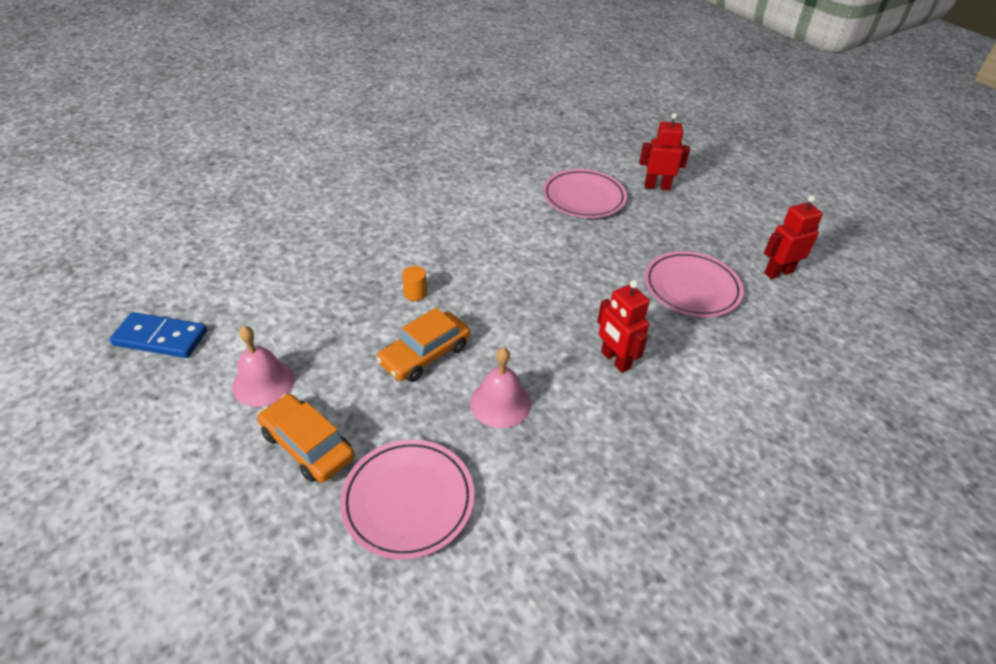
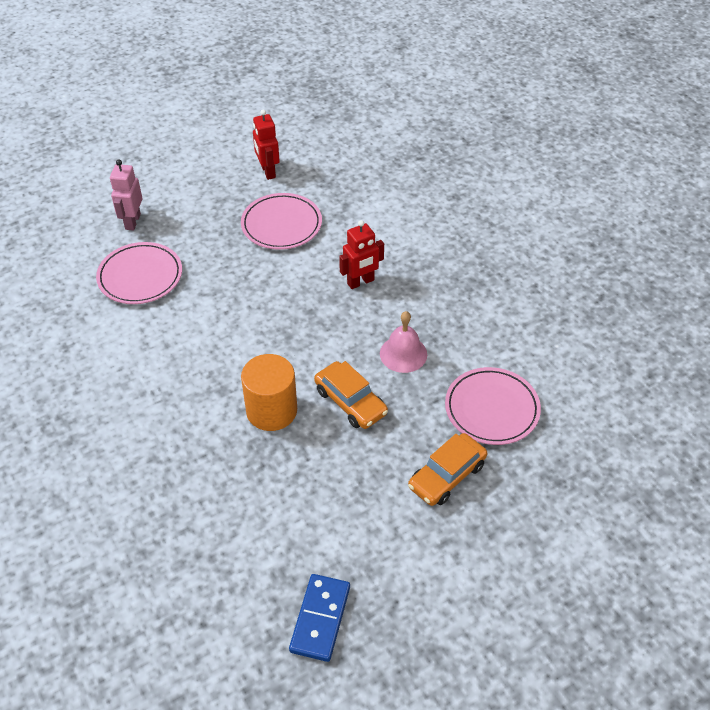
camera: 85 degrees left, 5 degrees up
(263, 382) = (380, 518): pink bell -> none
(415, 293) = (271, 410): orange cylinder -> orange cylinder, size x2.34
(657, 186) = (132, 221): red robot -> pink robot

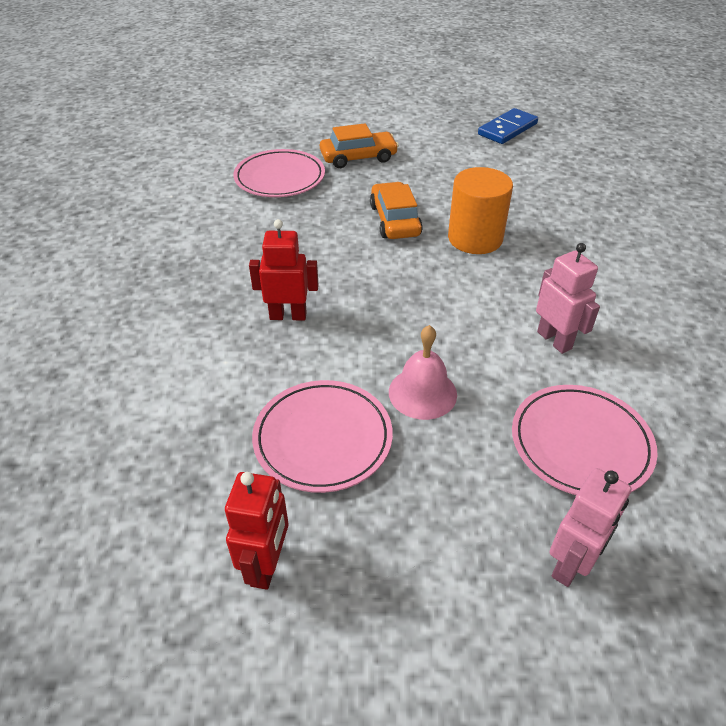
camera: 150 degrees left, 5 degrees down
(174, 337) = (554, 340): none -> pink robot
(403, 354) = (311, 236): pink bell -> pink bell (422, 393)

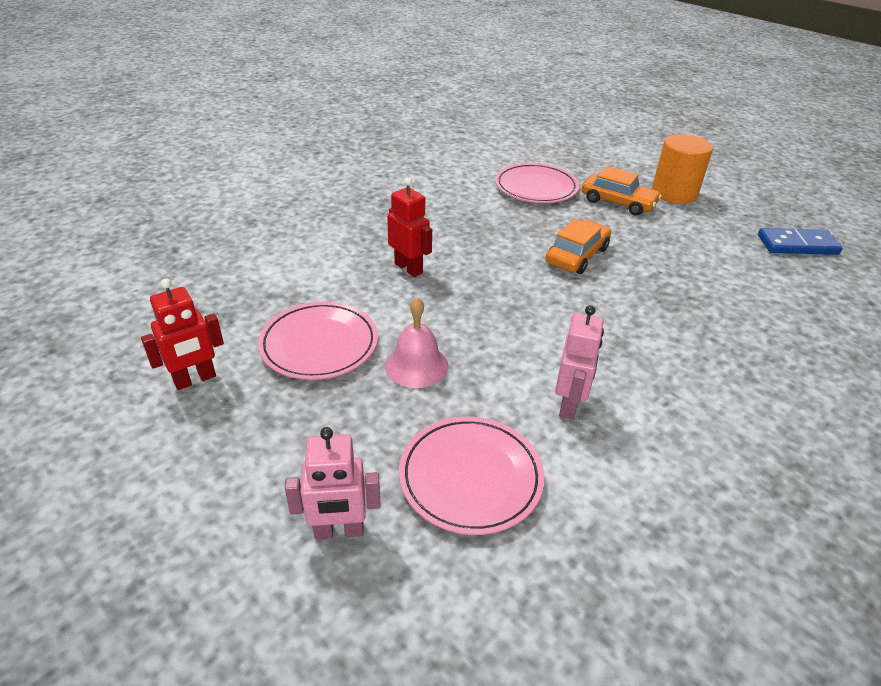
camera: 45 degrees right, 5 degrees down
(475, 238) = (622, 302): orange cylinder -> orange cylinder (674, 193)

